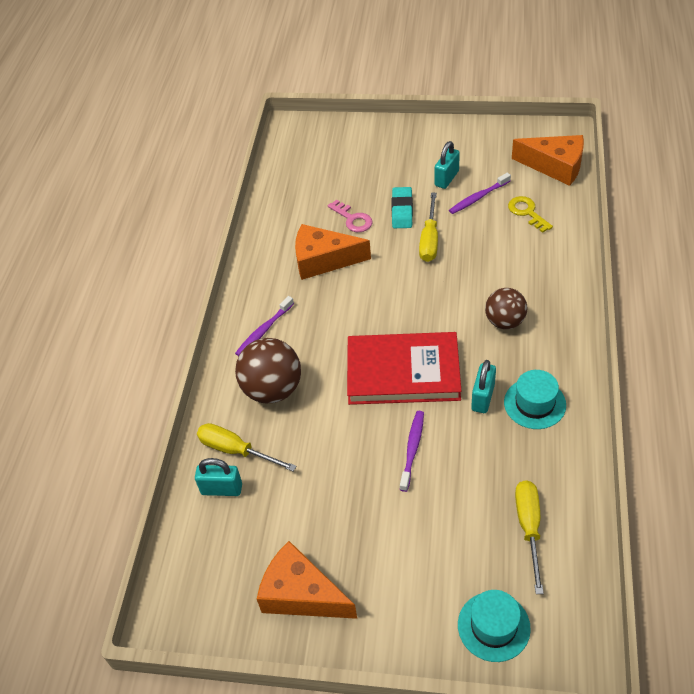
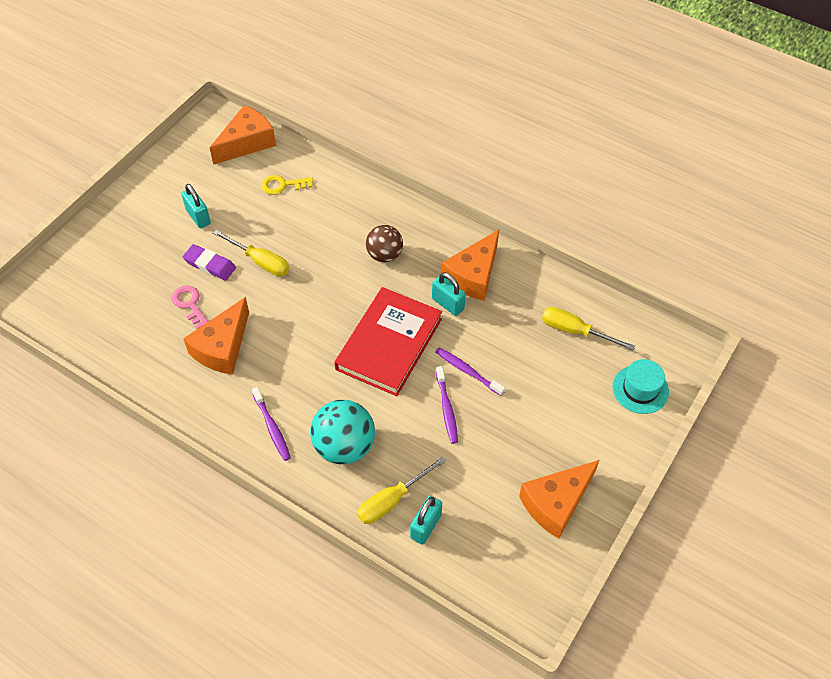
camera: 70 degrees left, 5 degrees up
(272, 389) = (344, 446): brown ball -> turquoise ball
(352, 219) = (190, 304): pink key -> pink key turned 105 degrees counterclockwise
(402, 210) = (210, 265): turquoise eraser -> purple eraser
(478, 198) = (239, 207): purple toothbrush -> purple toothbrush (447, 409)
(534, 403) = (473, 275): turquoise hat -> orange cheese

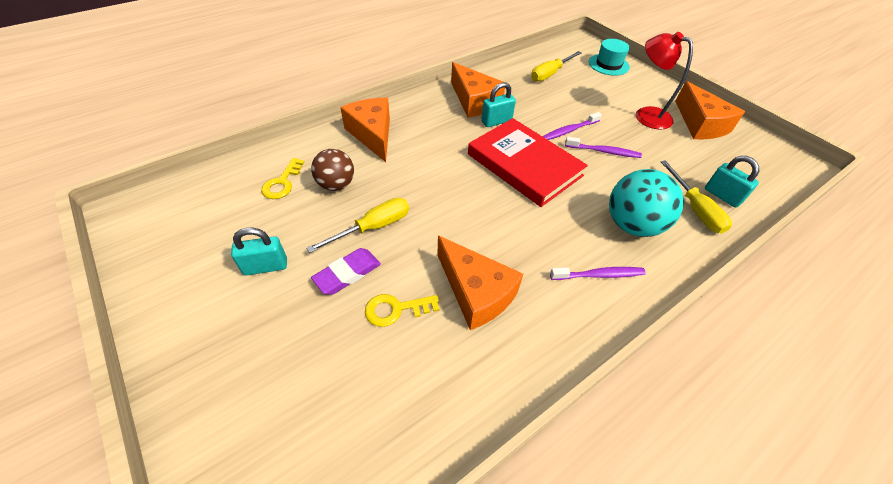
camera: 70 degrees left, 5 degrees down
(190, 304) = (396, 309): pink key -> yellow key
(247, 143) = (195, 194): orange cheese -> orange cheese (372, 134)
(384, 255) = (422, 140): brown ball -> brown ball (336, 184)
(542, 442) = (646, 115): none -> red lamp

